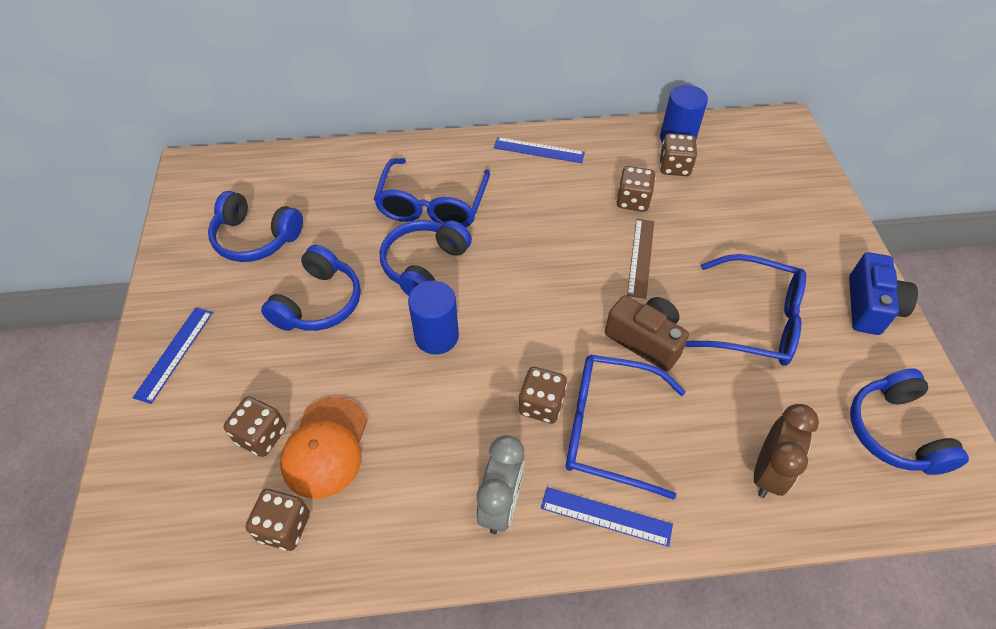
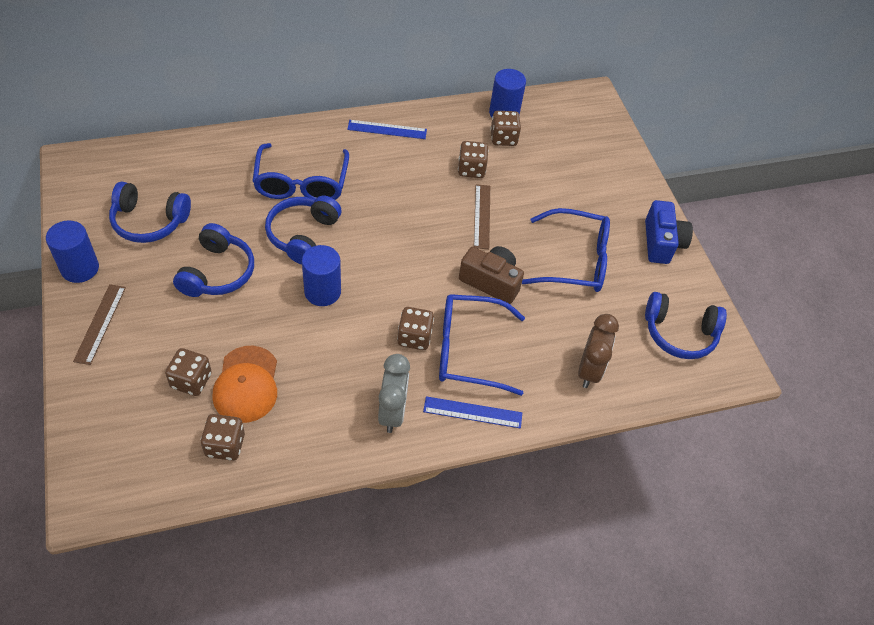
camera: 15 degrees left, 0 degrees up
(168, 286) = (80, 268): none -> blue cylinder
(174, 353) = (100, 323): blue ruler -> brown ruler
(894, 432) = (679, 333): blue headphones -> blue headphones turned 60 degrees counterclockwise

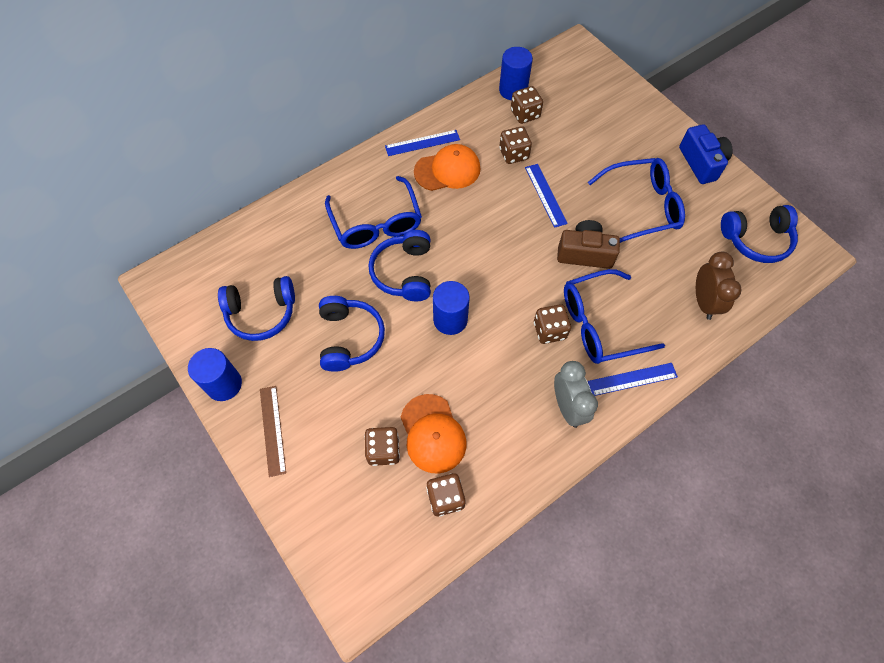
camera: 15 degrees left, 10 degrees up
(397, 161) = (447, 170): none -> orange cap
(482, 216) = (545, 195): brown ruler -> blue ruler

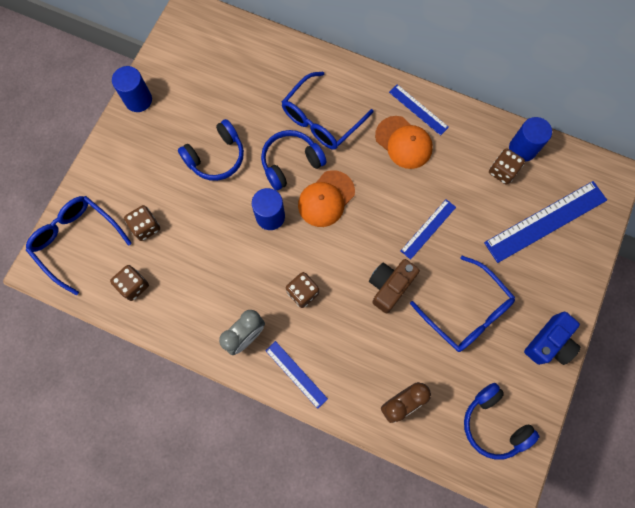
camera: 60 degrees right, 10 degrees up
(261, 313) = (202, 89): blue headphones -> none
(272, 430) = (123, 149): brown ruler -> none
(432, 433) = (175, 252): orange cap -> orange cap (326, 199)
(513, 154) = (453, 184): brown dice -> none
(584, 253) = (390, 286): brown camera -> brown camera turned 120 degrees counterclockwise
(590, 109) = (546, 221): none -> blue ruler
(599, 324) = (330, 327): blue glasses -> blue glasses (76, 241)

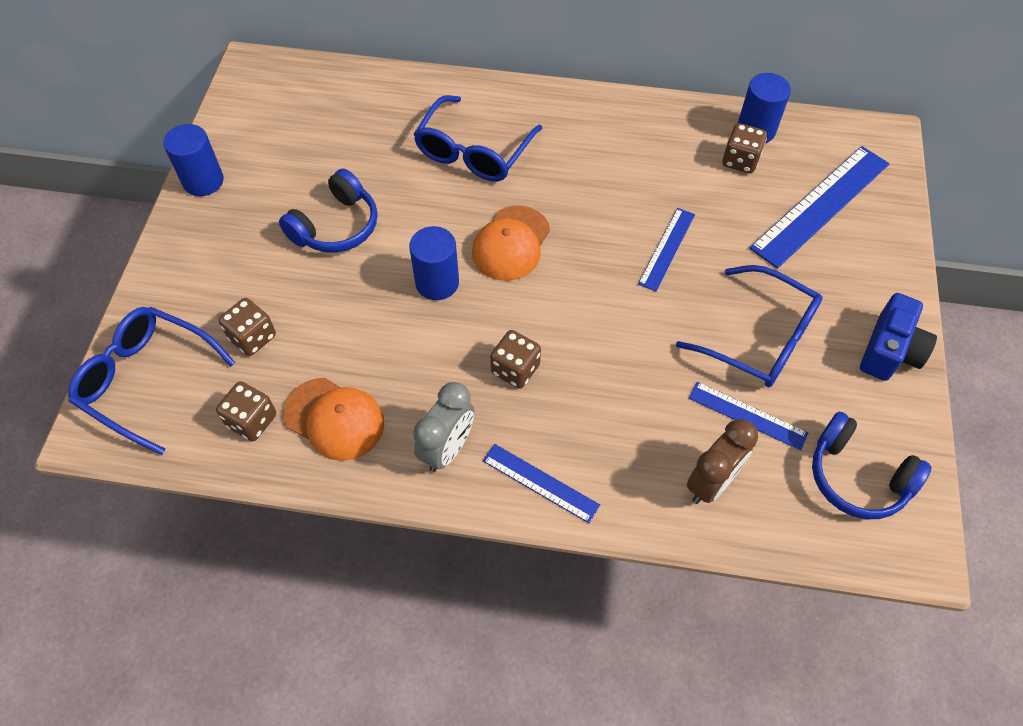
camera: 15 degrees left, 15 degrees down
(291, 163) = (447, 211): blue headphones -> none
(390, 286) = (639, 332): brown camera -> none
(403, 142) = (596, 155): orange cap -> orange cap (334, 419)
(418, 109) = (601, 114): blue ruler -> blue ruler (747, 415)

